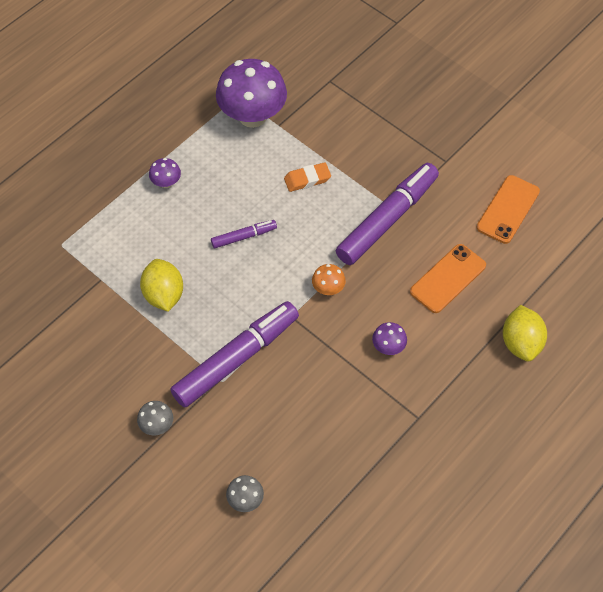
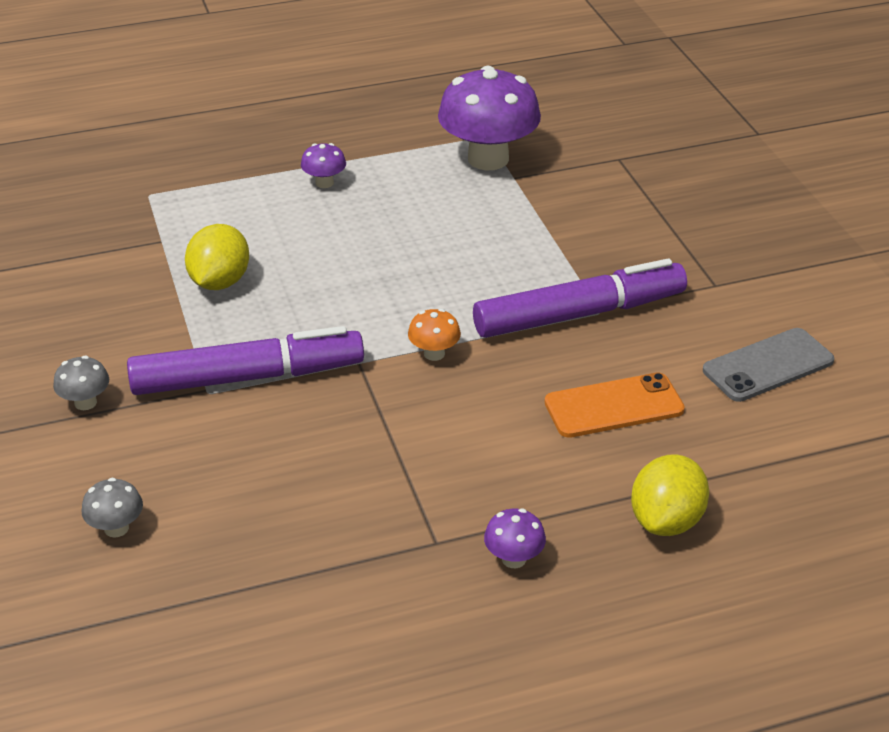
camera: 30 degrees right, 20 degrees down
(243, 237) = (371, 264): purple marker -> none
(307, 179) = (505, 238): orange eraser -> none
(388, 347) = (462, 446): purple mushroom -> purple mushroom (514, 559)
(508, 209) = (768, 365): orange phone -> grey phone

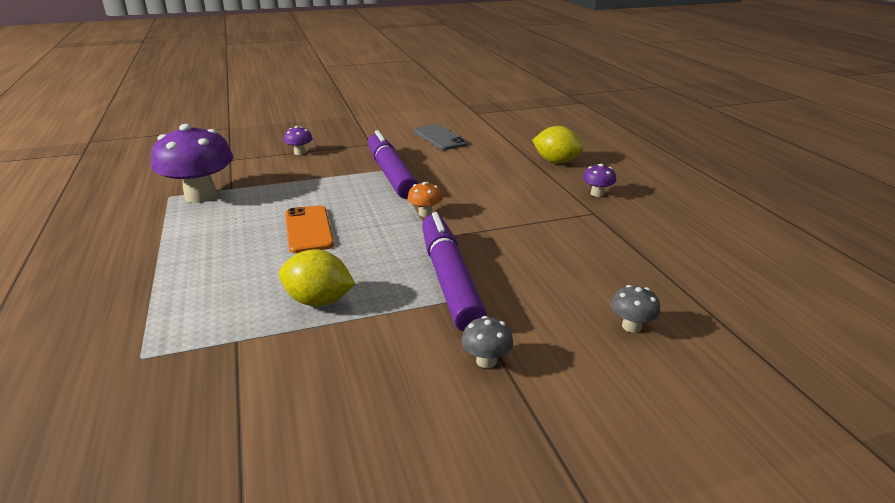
camera: 90 degrees left, 10 degrees down
(324, 183) = (189, 258): purple mushroom -> purple mushroom (299, 152)
(614, 406) = (473, 169): orange phone -> orange phone (308, 229)

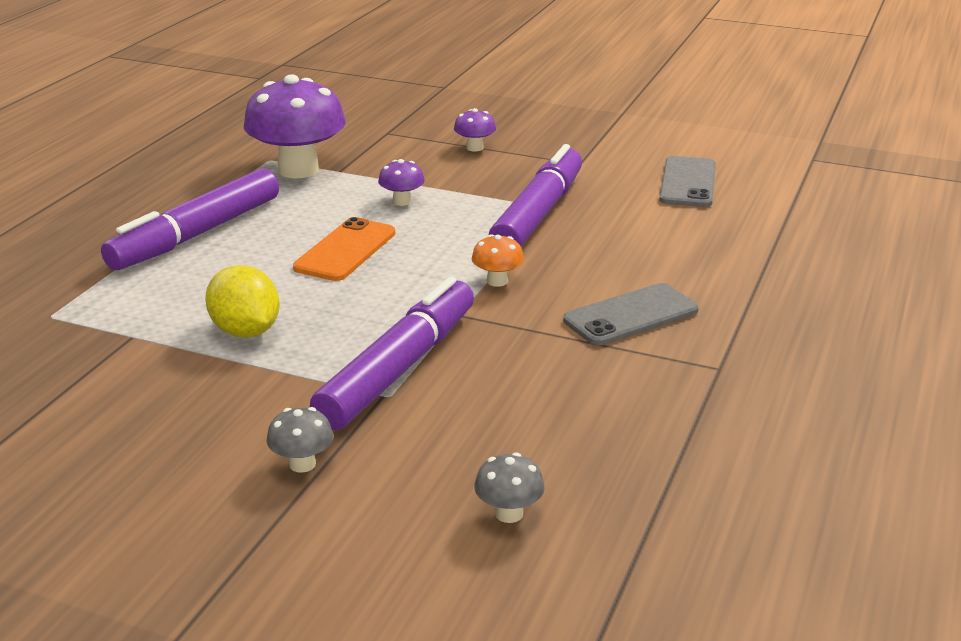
camera: 40 degrees right, 0 degrees up
(184, 257) = (197, 234): none -> purple marker
(517, 205) = (631, 315): none -> grey phone
(556, 162) = (800, 276): yellow lemon -> none
(597, 194) = (775, 345): purple mushroom -> purple mushroom (402, 201)

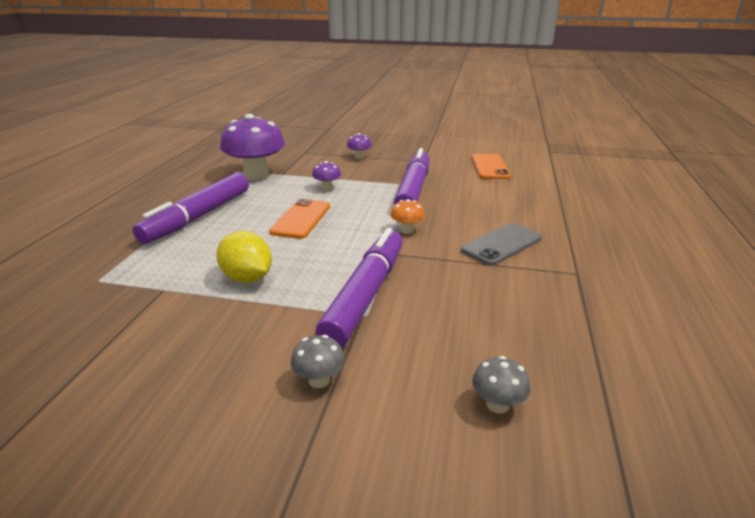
camera: 10 degrees left, 0 degrees up
(688, 183) = (490, 167): grey phone -> orange phone

